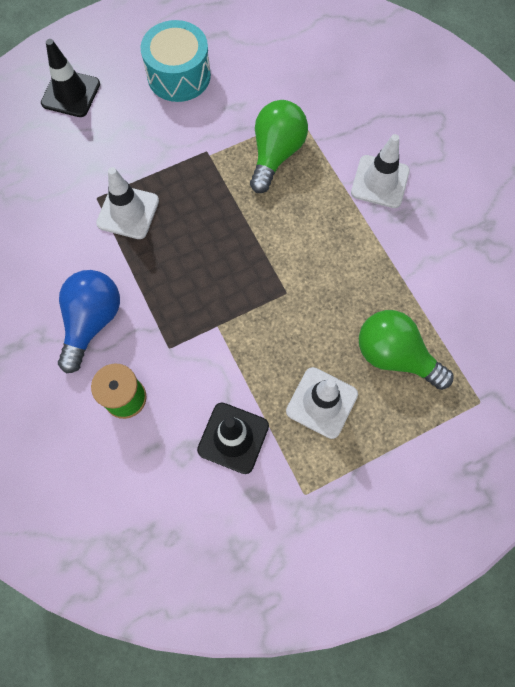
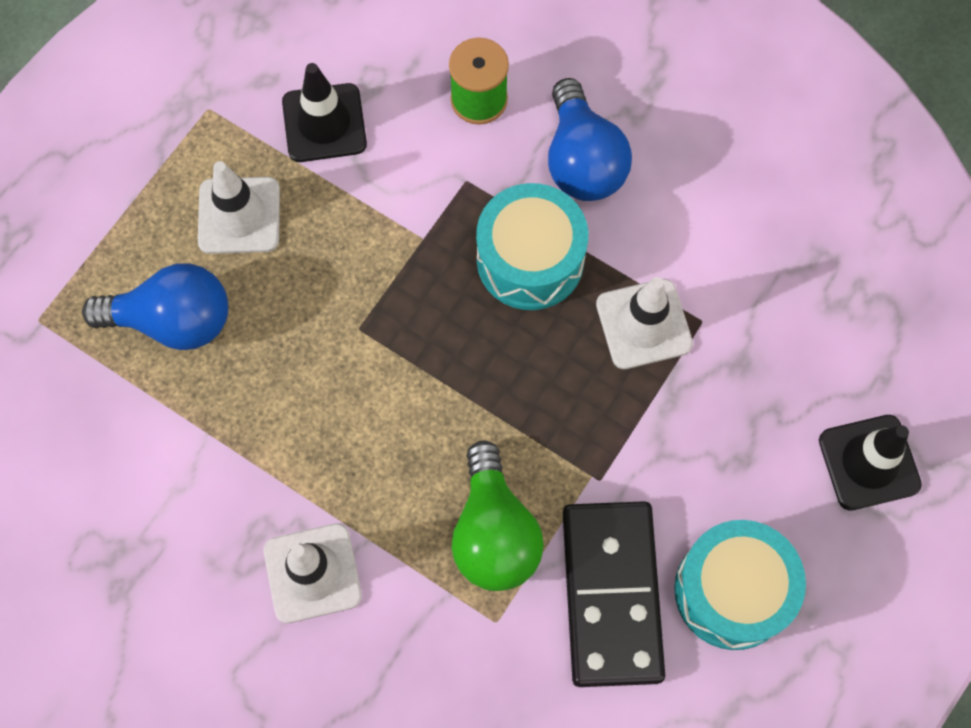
camera: 150 degrees right, 0 degrees up
(164, 279) = (530, 260): none -> turquoise drum
(236, 101) = (611, 594): none -> black domino
(394, 356) = (173, 321): green light bulb -> blue light bulb

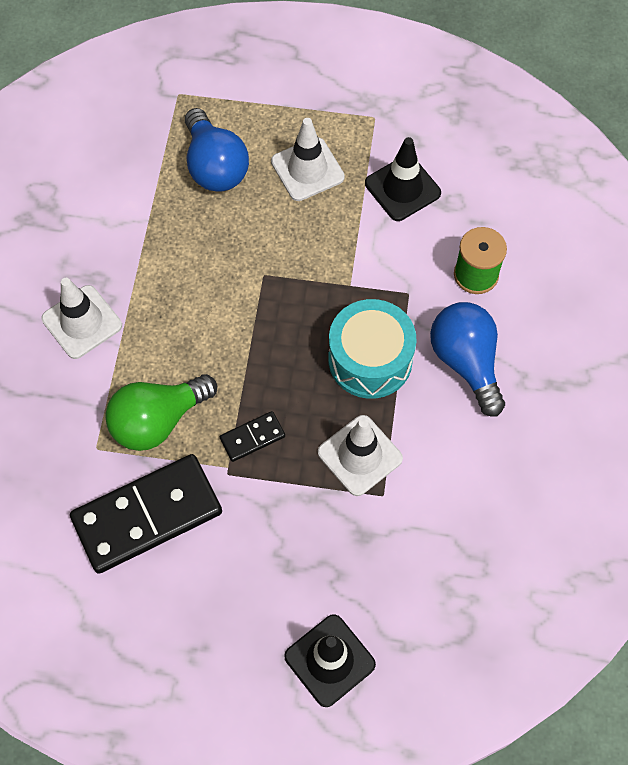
camera: 65 degrees right, 5 degrees down
(567, 432) = (252, 437): none -> black domino
(582, 161) = (466, 362): blue light bulb -> blue light bulb turned 105 degrees clockwise
(732, 591) = (185, 597): turquoise drum -> none

